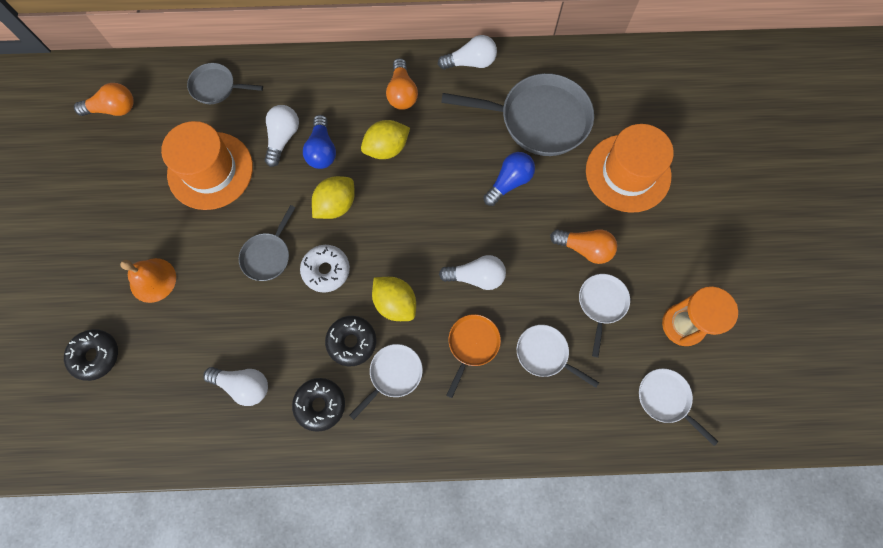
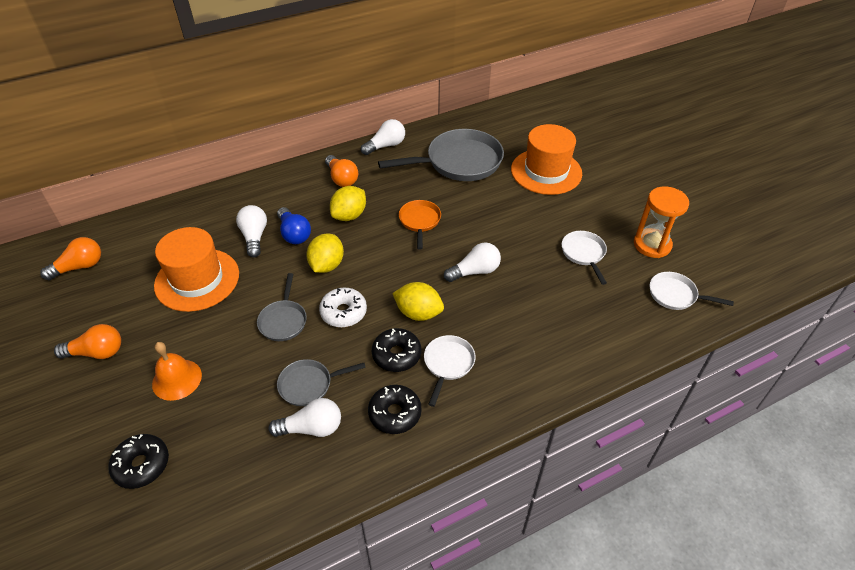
camera: 25 degrees left, 25 degrees down
(216, 87) = (175, 222): grey pan -> grey pan (309, 385)
(472, 345) = (501, 317): orange pan -> orange pan (420, 221)
(509, 182) = (462, 205): blue light bulb -> none
(545, 354) = (564, 301): white pan -> none
(584, 248) = (546, 225): orange light bulb -> orange light bulb (97, 352)

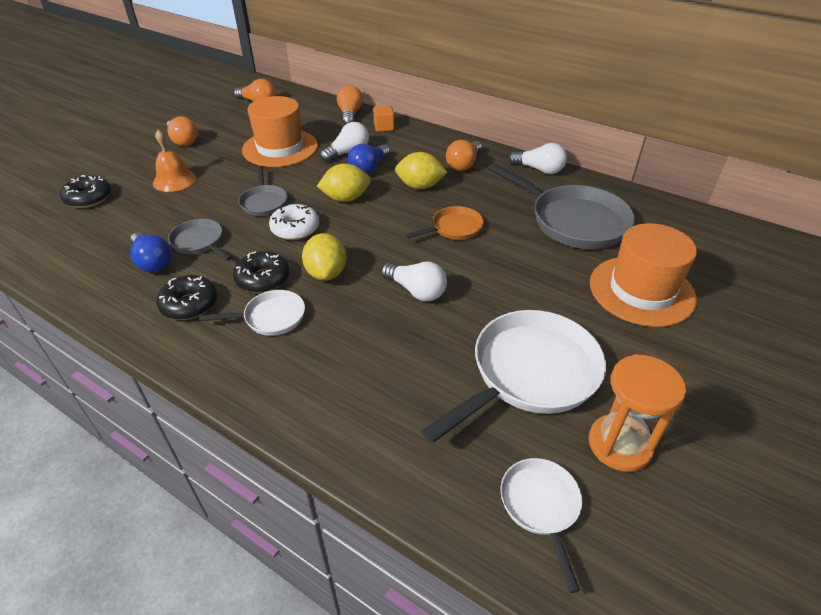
camera: 60 degrees right, 5 degrees down
(187, 210) = (350, 115): none -> orange light bulb
(234, 198) = (384, 127): none -> orange cube
(283, 320) = (264, 202): grey pan -> grey pan turned 75 degrees counterclockwise
(312, 428) = (153, 262): white light bulb -> blue light bulb
(584, 254) = (529, 374): white pan -> white pan, size x1.93

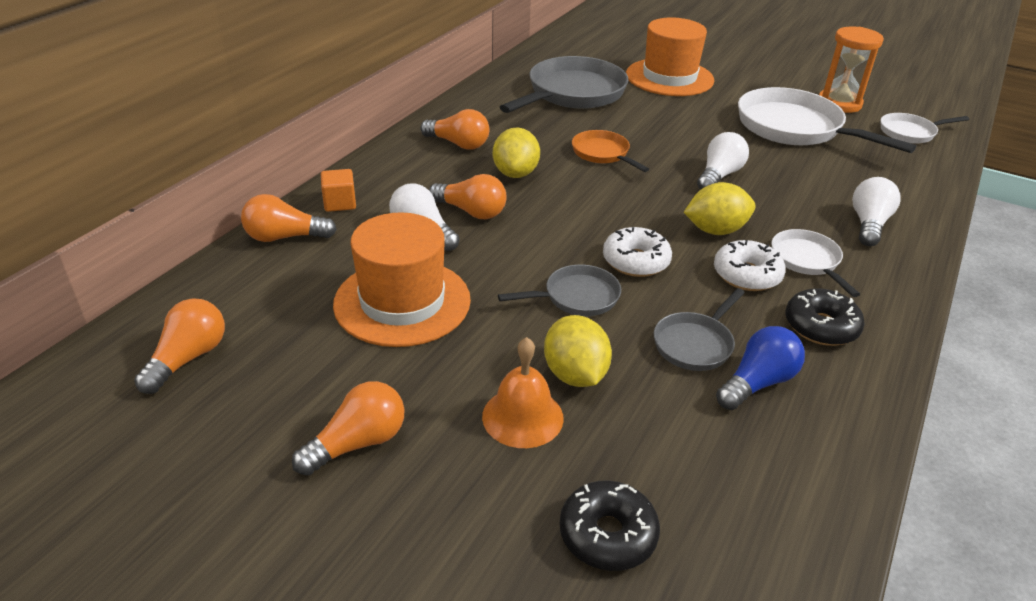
camera: 95 degrees left, 5 degrees down
(263, 279) = (746, 275): black donut -> white donut
(346, 198) = (554, 226): yellow lemon -> yellow lemon (575, 374)
(369, 168) = (471, 212): blue light bulb -> orange light bulb
(539, 169) = (470, 101): white light bulb -> white light bulb (868, 224)

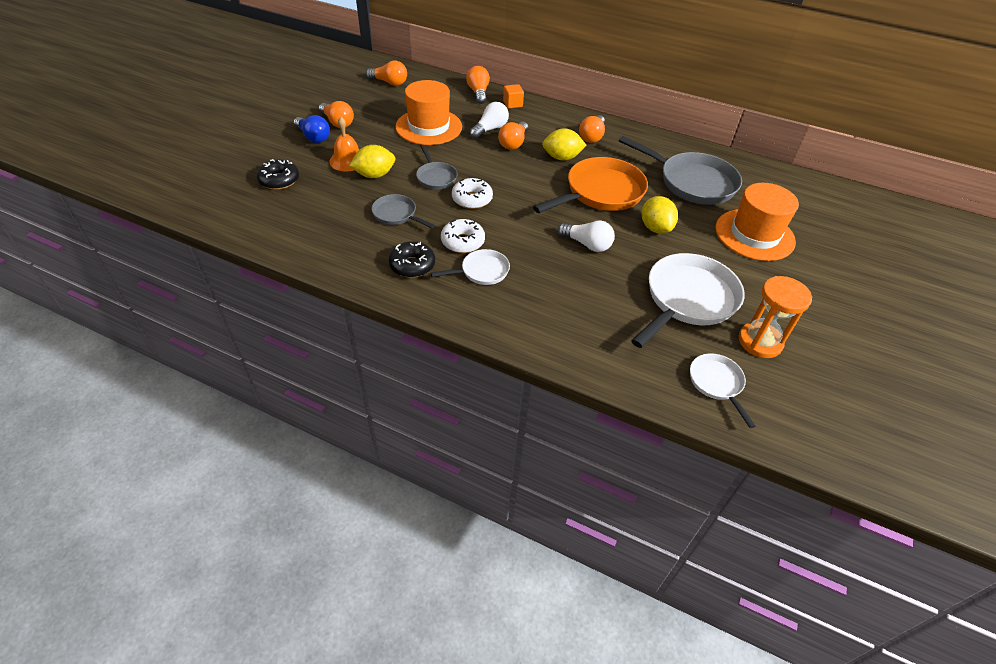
camera: 85 degrees right, 10 degrees up
(602, 154) = (600, 193): orange pan -> orange pan, size x1.93
(715, 230) = (512, 234): yellow lemon -> yellow lemon (655, 228)
(757, 383) = (365, 233): blue light bulb -> blue light bulb (313, 137)
(868, 224) = (535, 313): white light bulb -> none

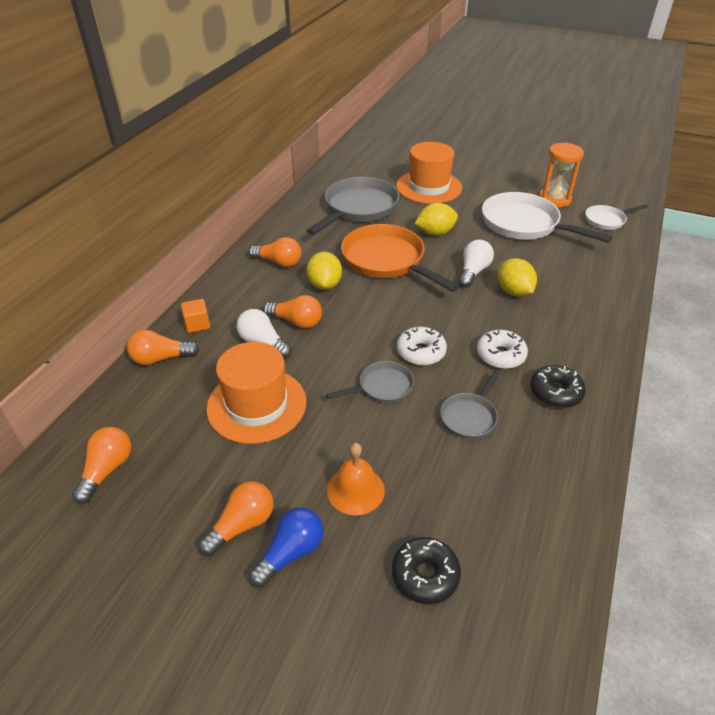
camera: 90 degrees left, 5 degrees down
(374, 175) = (388, 451): yellow lemon -> yellow lemon (514, 291)
(482, 271) = (542, 339): white pan -> none

